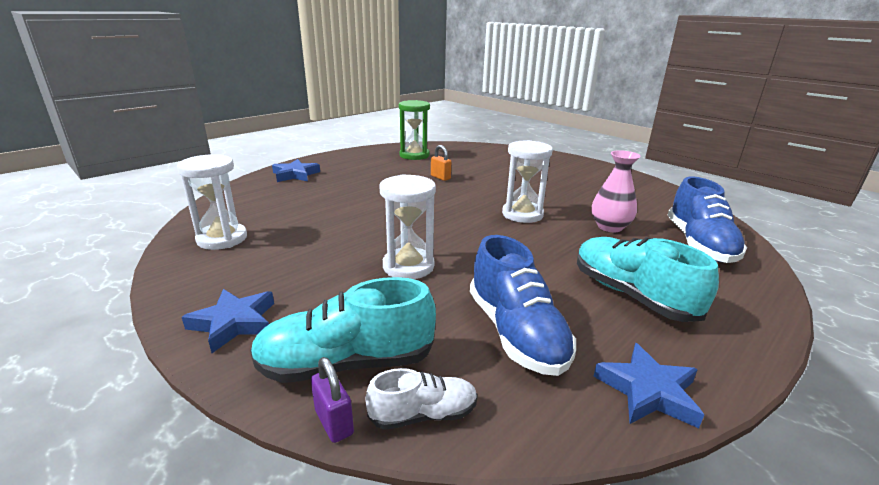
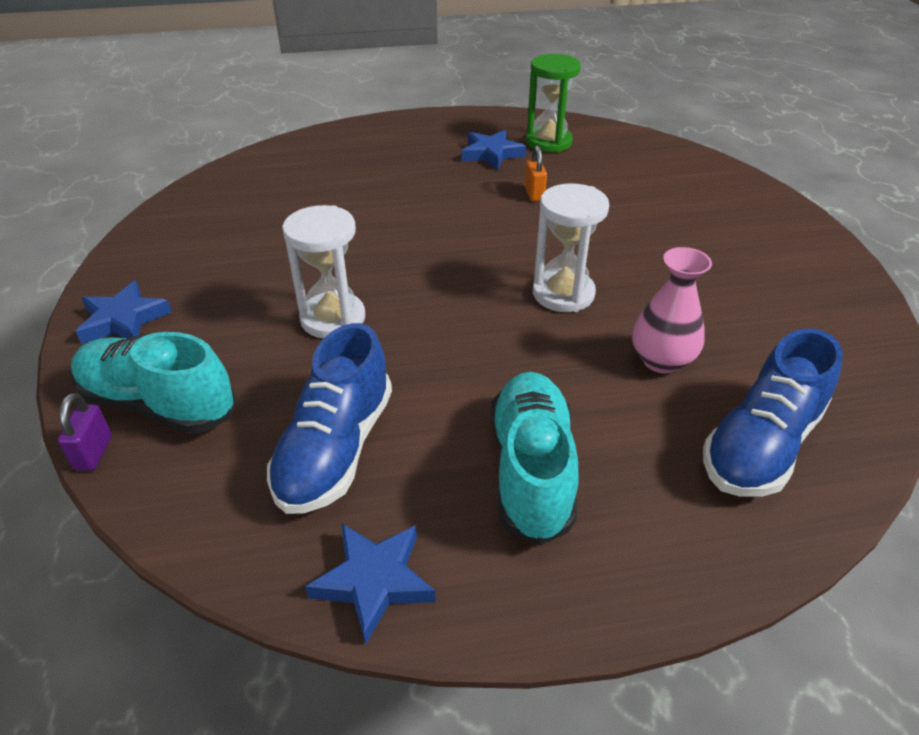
camera: 35 degrees right, 15 degrees up
(222, 239) = (207, 214): white hourglass -> none
(295, 174) = (366, 139): blue star -> blue star (491, 154)
(423, 414) = (159, 484): white shoe -> none

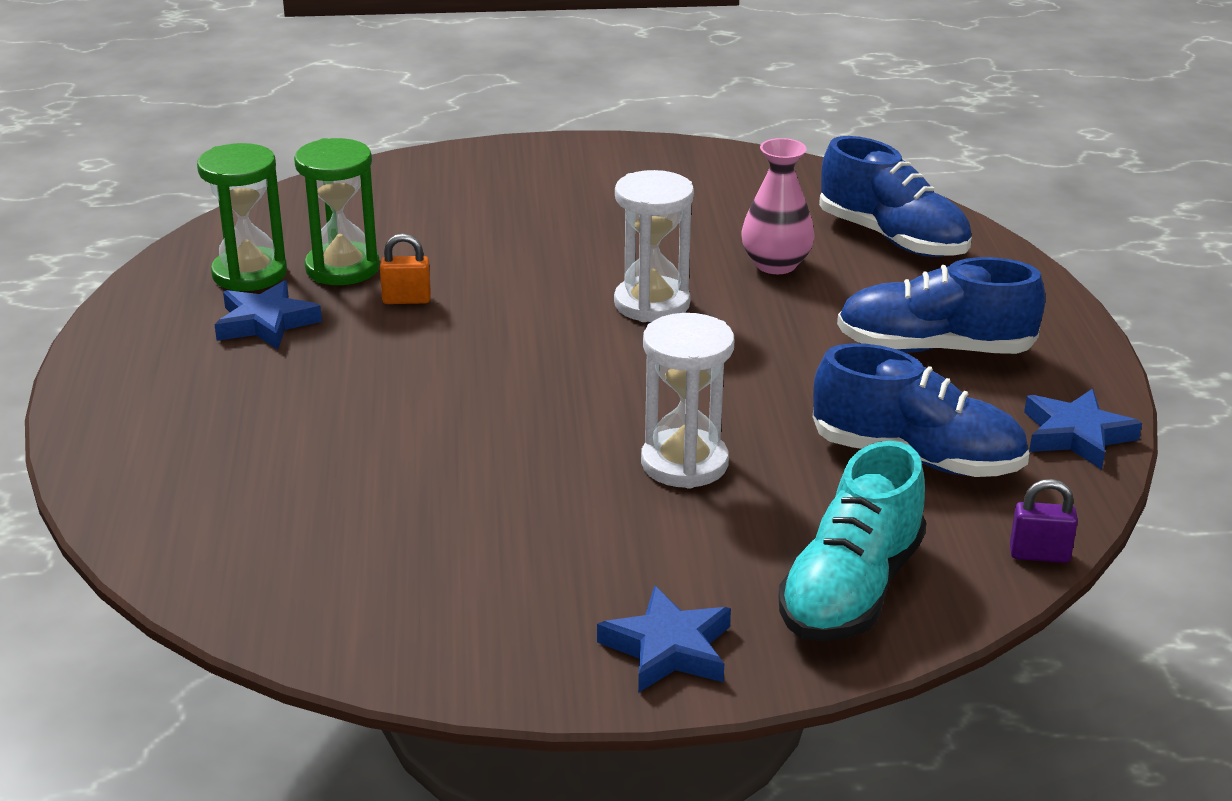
camera: 85 degrees left, 10 degrees down
(94, 453) = (939, 630): purple padlock -> purple padlock (1039, 554)
(531, 470) = (934, 349): turquoise shoe -> blue shoe
(568, 169) = (342, 268): none -> green hourglass

